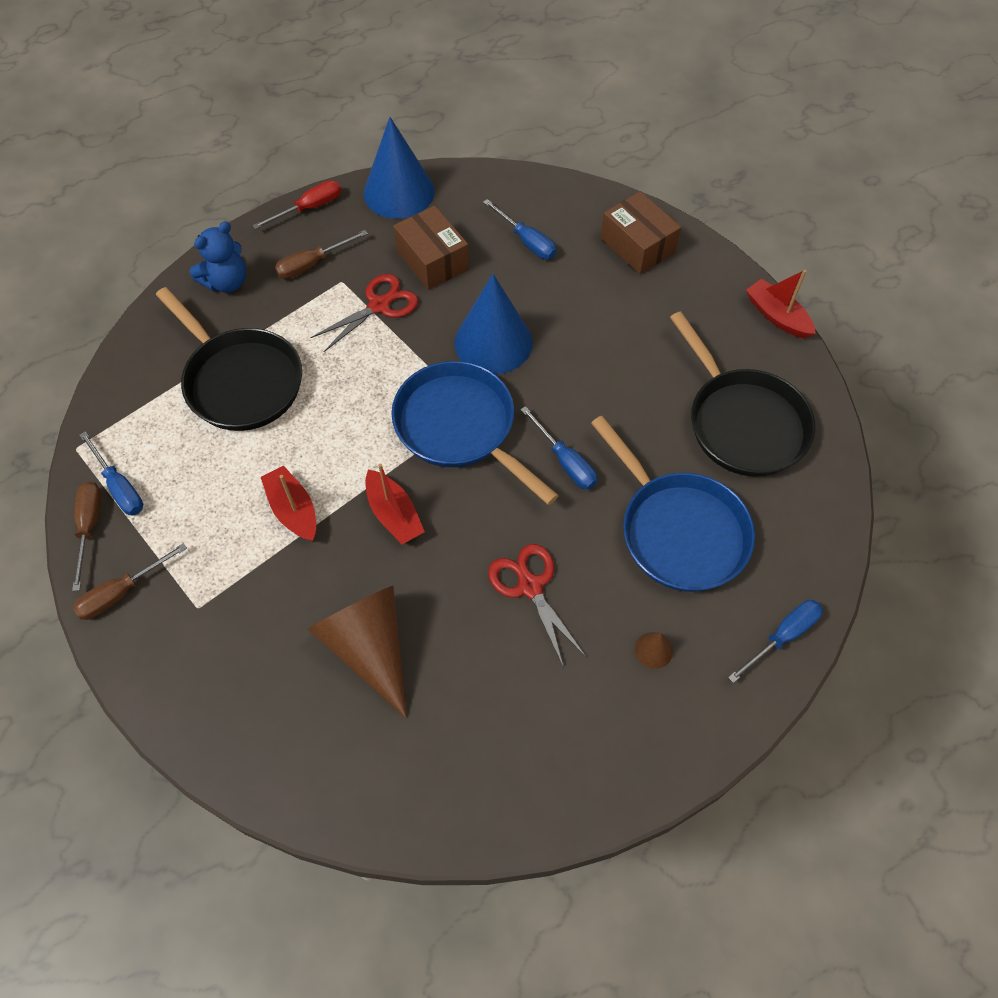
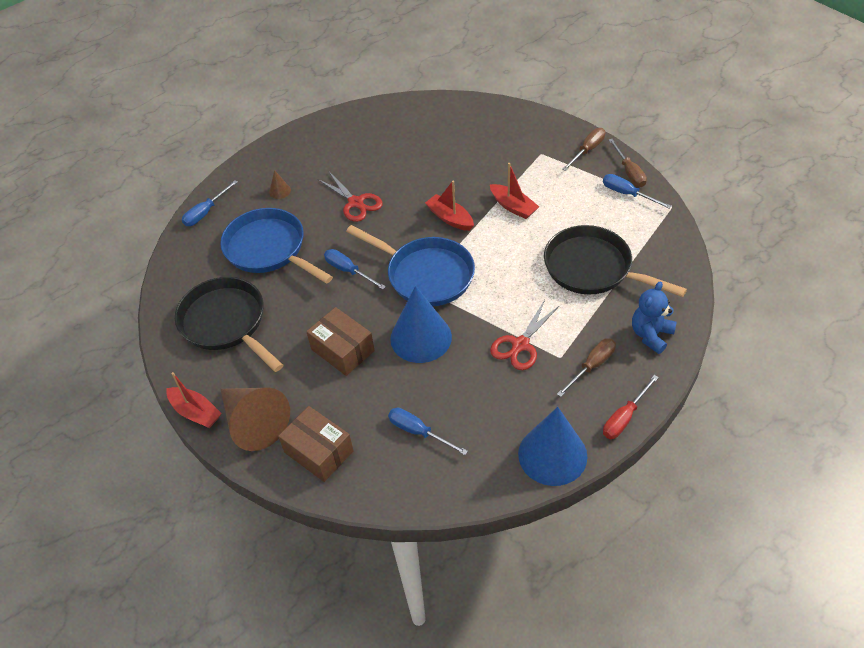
camera: 170 degrees right, 10 degrees down
(369, 647) = (438, 158): brown cone -> brown cone (254, 423)
(432, 260) = (494, 394): brown box -> brown box (342, 350)

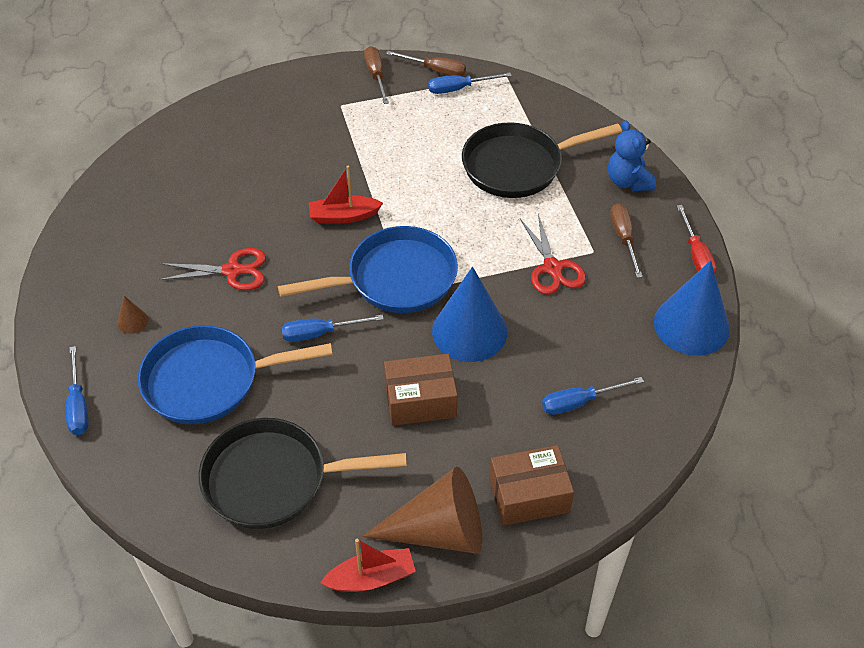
camera: 55 degrees left, 0 degrees up
(513, 206) = (383, 166): red boat -> none

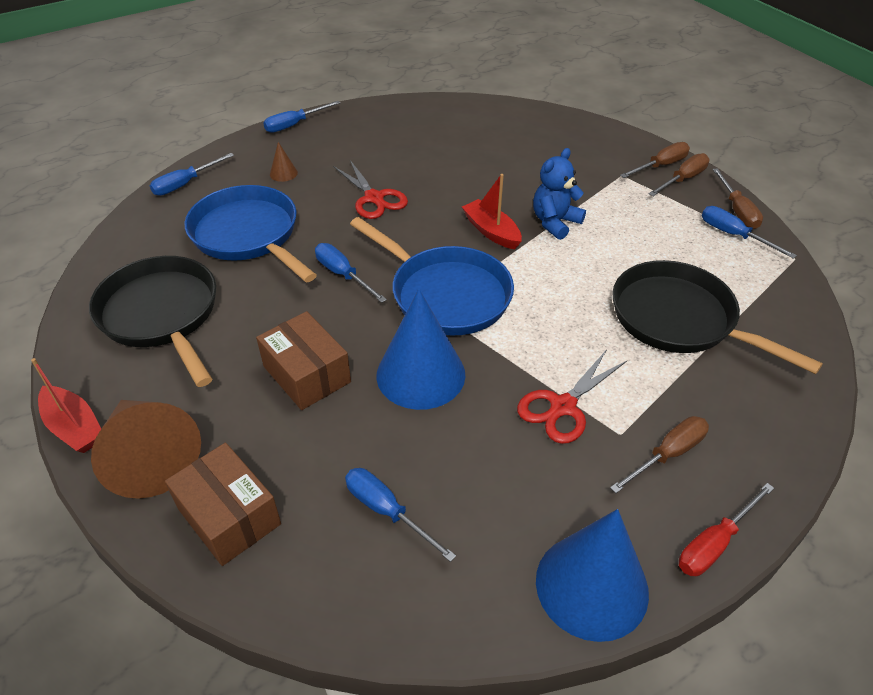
camera: 60 degrees right, 5 degrees down
(53, 282) = (294, 125): none -> blue screwdriver
(349, 77) = (661, 166): none -> brown screwdriver
(628, 181) = (761, 423): blue teddy bear -> blue teddy bear (555, 222)

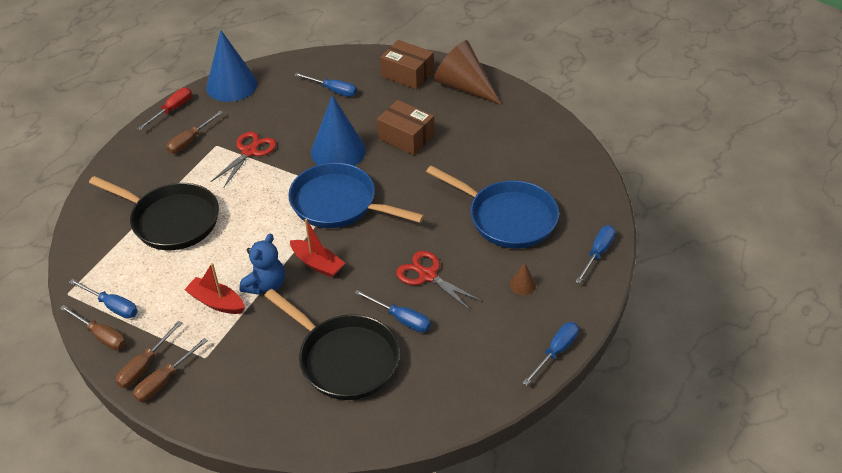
camera: 165 degrees right, 0 degrees up
(74, 427) = (513, 89): red boat -> red boat (216, 302)
(162, 315) = (519, 150): black pan -> black pan (344, 358)
(343, 275) = (417, 202): blue screwdriver -> blue screwdriver (401, 319)
(737, 210) = (101, 336): brown screwdriver -> brown screwdriver turned 150 degrees clockwise

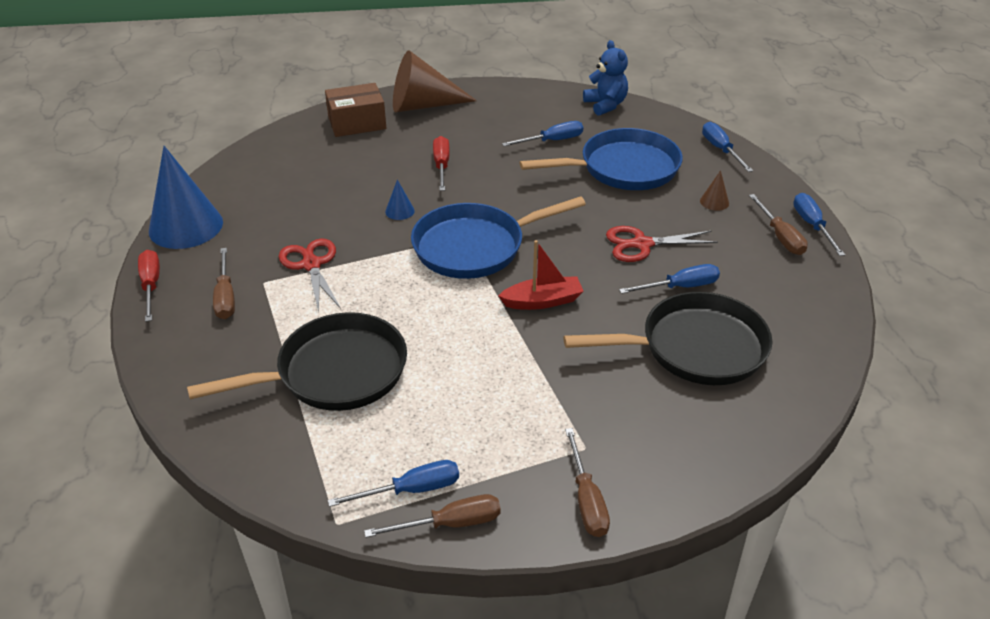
camera: 50 degrees left, 5 degrees down
(145, 366) = (544, 506): brown screwdriver -> brown screwdriver (780, 237)
(216, 302) = (511, 399): red boat -> none
(266, 285) = (529, 350): blue teddy bear -> blue teddy bear (605, 105)
(333, 90) = (307, 171): blue screwdriver -> blue screwdriver (552, 141)
(338, 151) = (399, 211): blue cone -> blue cone, size x0.41
(406, 137) = (441, 165): brown box -> red screwdriver

